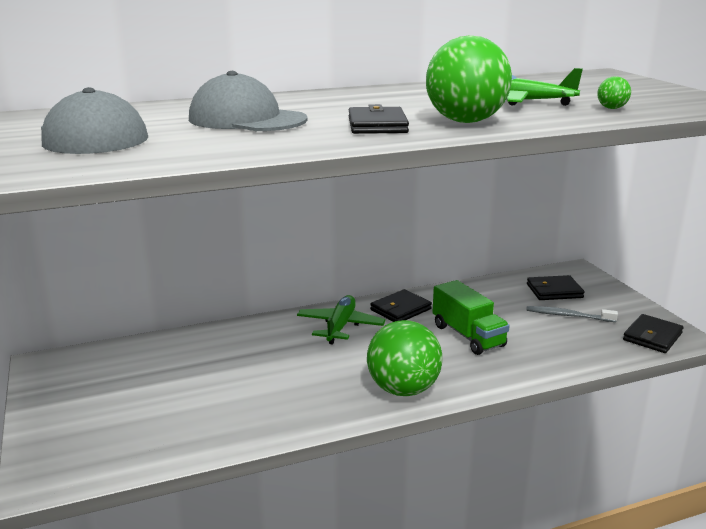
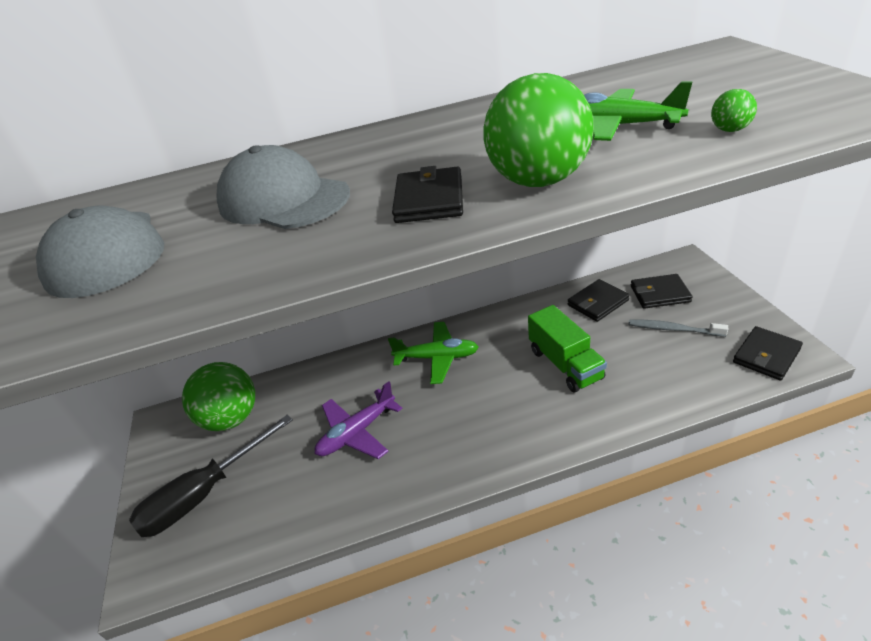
camera: 10 degrees right, 15 degrees up
(102, 419) = (204, 494): none -> black screwdriver
(263, 377) = (357, 432): none -> purple plane
(340, 326) = (437, 358): green plane -> green plane turned 75 degrees clockwise
(400, 309) = (498, 330): black wallet -> black wallet (598, 303)
(403, 389) = (494, 445): green ball -> green ball (231, 418)

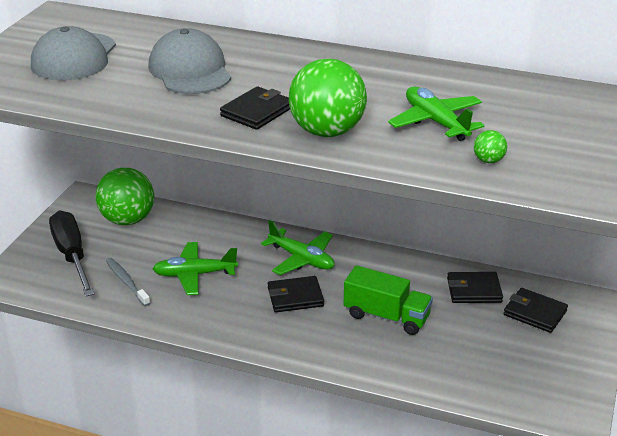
camera: 30 degrees right, 5 degrees down
(204, 494) = (72, 255): black screwdriver -> black screwdriver turned 75 degrees clockwise
(357, 432) = (194, 274): purple plane -> green plane
(565, 364) = (386, 316): green truck -> green truck turned 75 degrees counterclockwise
(673, 329) = (504, 342): grey toothbrush -> grey toothbrush (126, 282)
(766, 355) = (548, 401): black wallet -> black wallet (295, 297)

